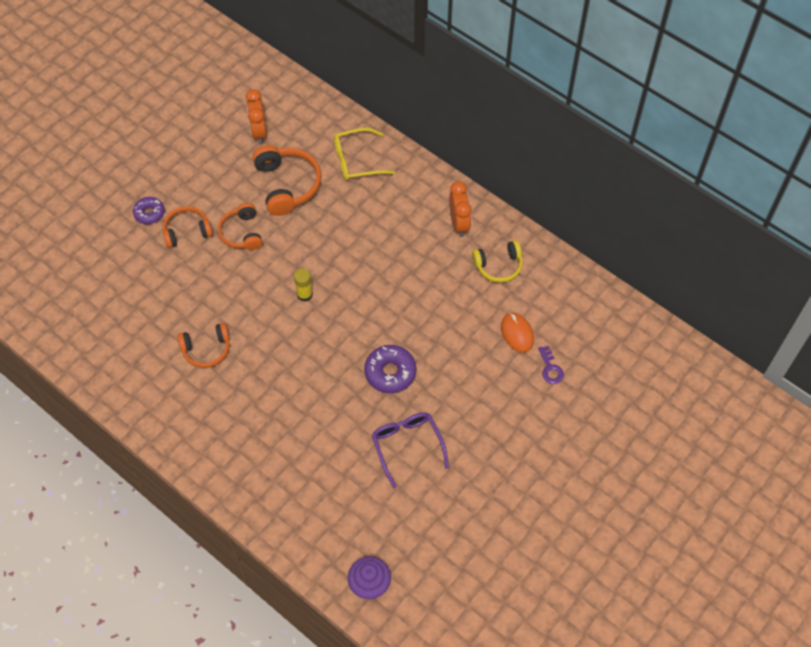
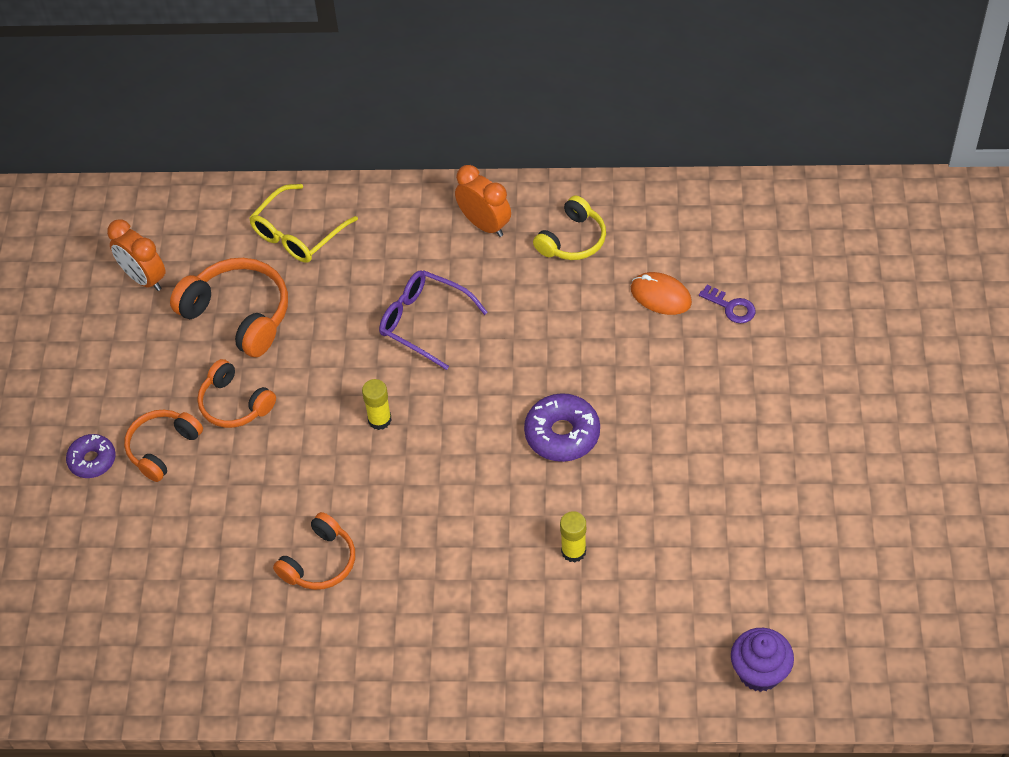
camera: 35 degrees left, 5 degrees down
(336, 442) = (573, 551): none -> yellow glue stick
(407, 446) = (657, 497): purple glasses -> purple glasses (425, 322)

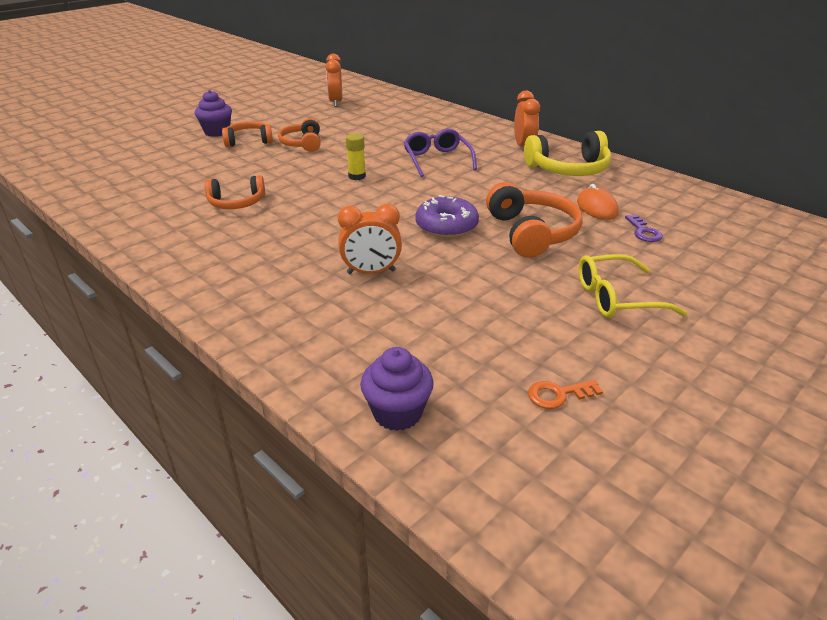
camera: 40 degrees right, 20 degrees down
(92, 460) = (217, 132): purple donut -> purple cupcake
(239, 314) = (354, 124): orange headphones -> orange headphones (531, 233)
(298, 233) = (423, 116): yellow glasses -> yellow glasses (617, 298)
(572, 240) = (568, 169): yellow headphones -> yellow headphones, size x1.54
(573, 551) = (371, 272): yellow glue stick -> orange clock
(838, 566) = (558, 394): none -> orange key

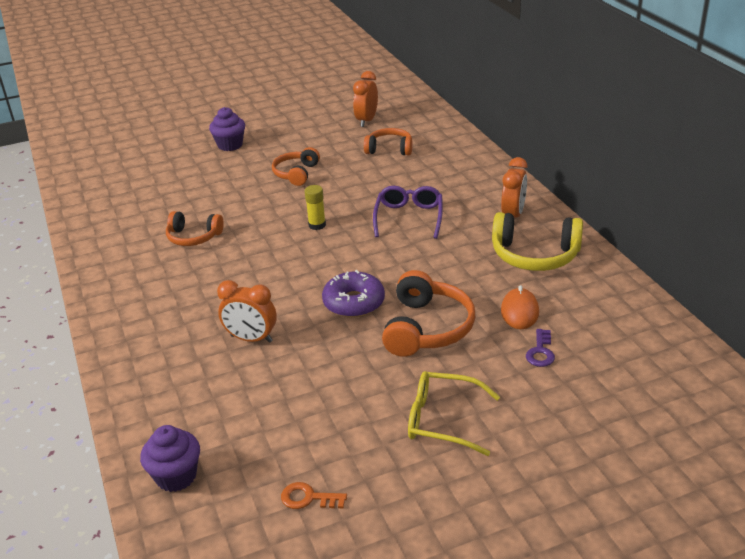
camera: 25 degrees right, 0 degrees up
(249, 141) = (250, 162): orange headphones -> orange headphones (389, 149)

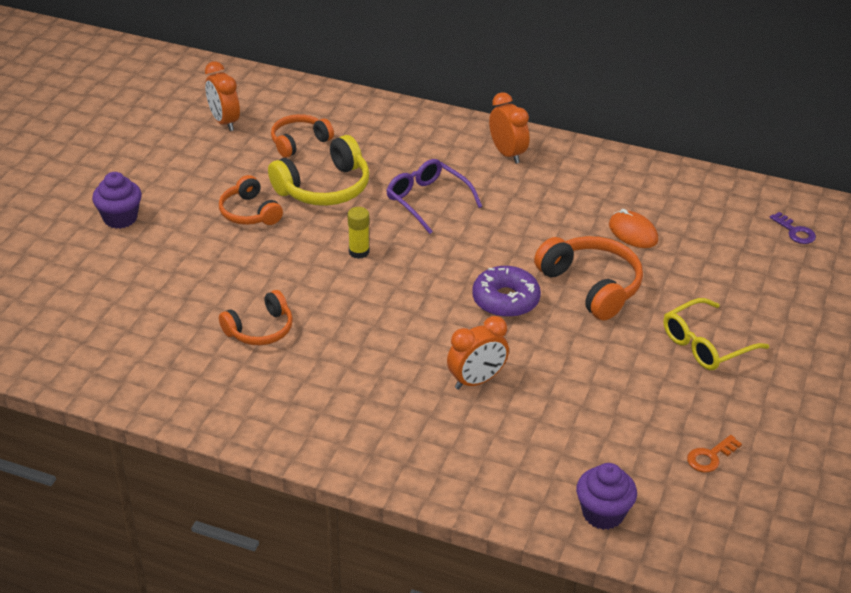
camera: 50 degrees left, 5 degrees up
(535, 255) = (575, 180): yellow headphones -> yellow headphones (324, 188)
(540, 352) = (691, 255): purple key -> purple key (795, 231)

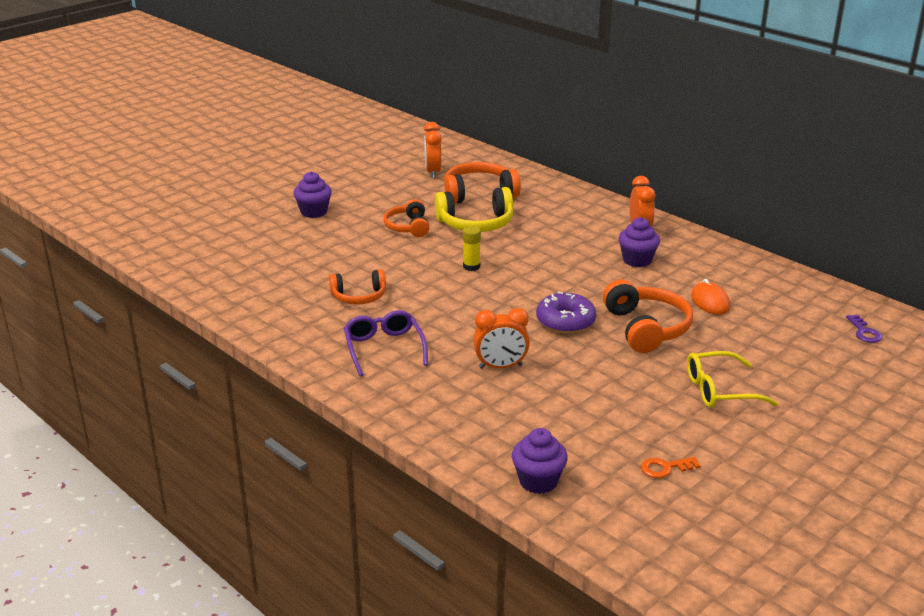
camera: 25 degrees right, 10 degrees down
(299, 142) = (479, 193): orange headphones -> orange headphones, size x1.54
(428, 201) = (551, 247): purple glasses -> purple glasses (384, 349)
(529, 196) = (637, 260): none -> purple cupcake

